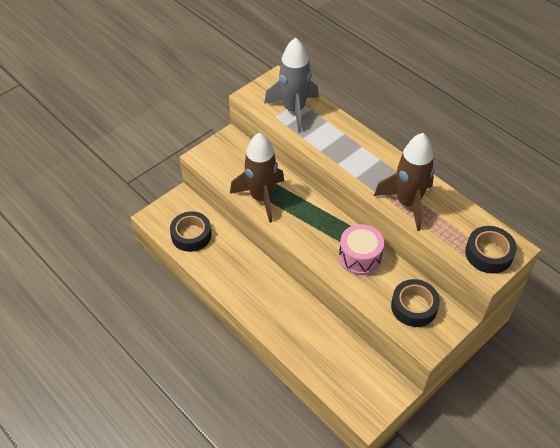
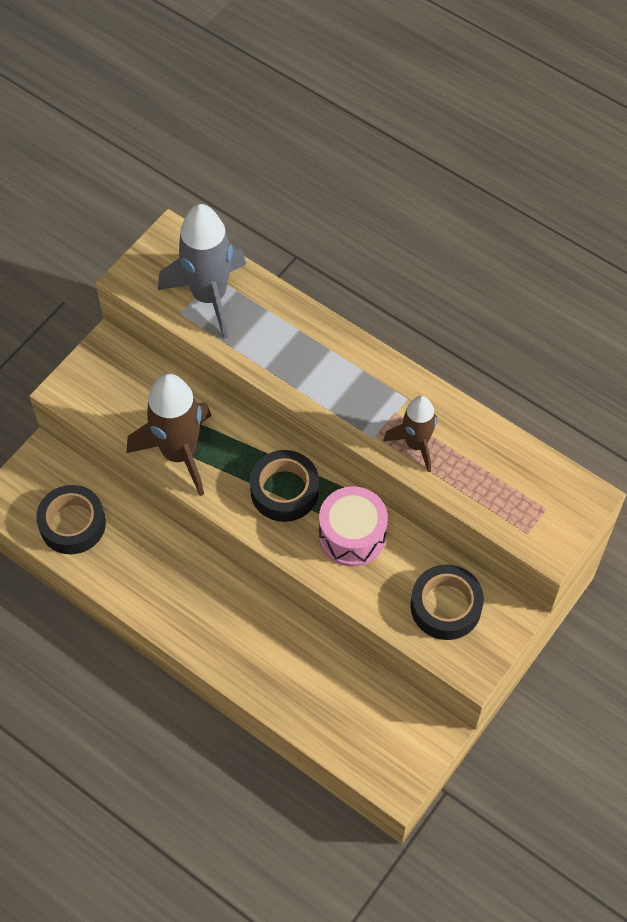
camera: 10 degrees left, 10 degrees up
(408, 203) = (416, 444): brown rocket -> brown rocket, size x0.60
(488, 254) = (548, 514): black tape -> black tape (284, 490)

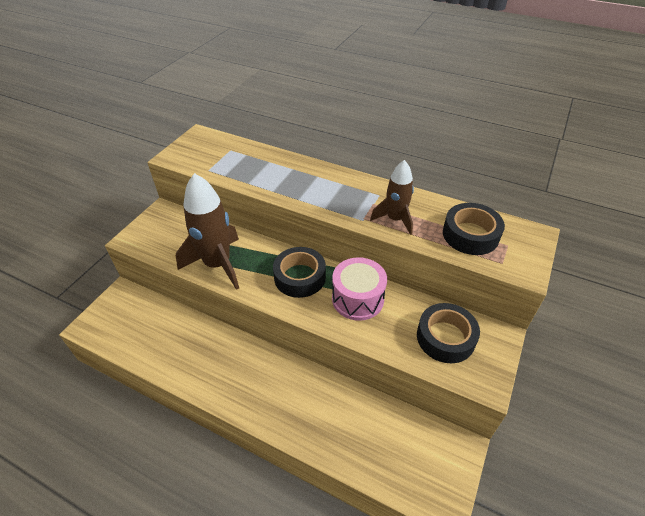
camera: 10 degrees left, 15 degrees down
(72, 524) = (143, 334): black tape -> black tape (470, 235)
(209, 296) = (228, 159): grey rocket -> none

